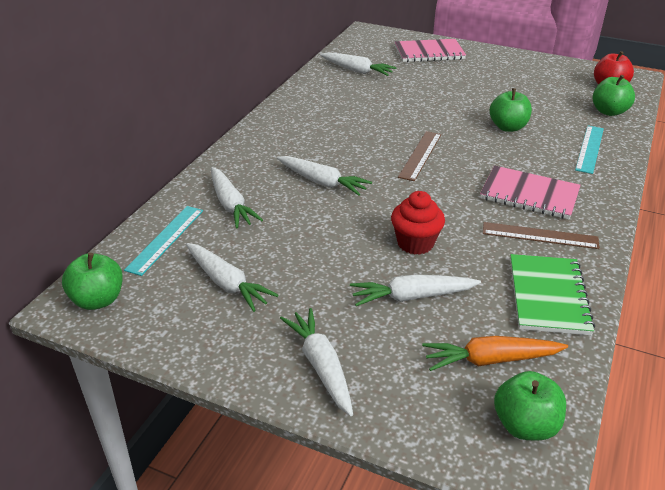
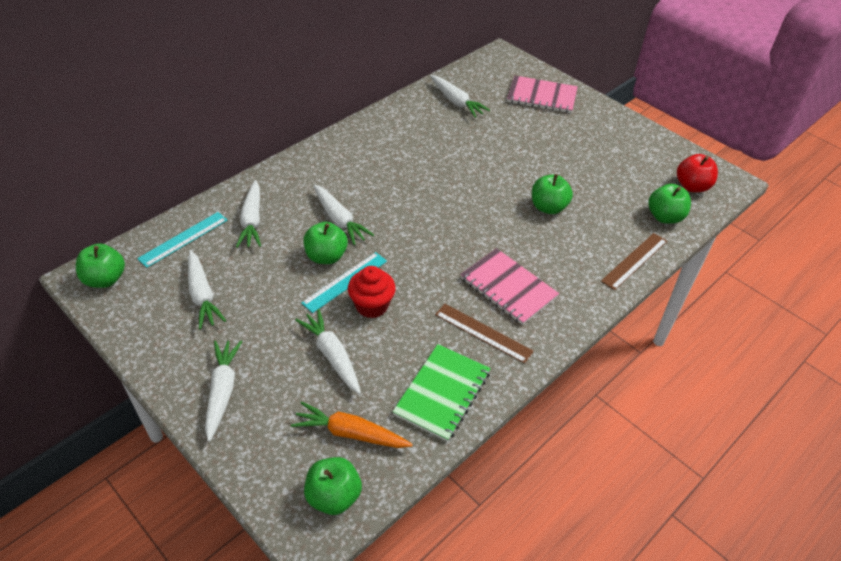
camera: 20 degrees right, 10 degrees up
(334, 215) = (326, 256): none -> green apple
(412, 297) = (332, 355): white carrot -> white carrot turned 45 degrees clockwise
(420, 155) = (443, 216): brown ruler -> brown ruler (634, 261)
(589, 149) = (607, 254): turquoise ruler -> turquoise ruler (345, 281)

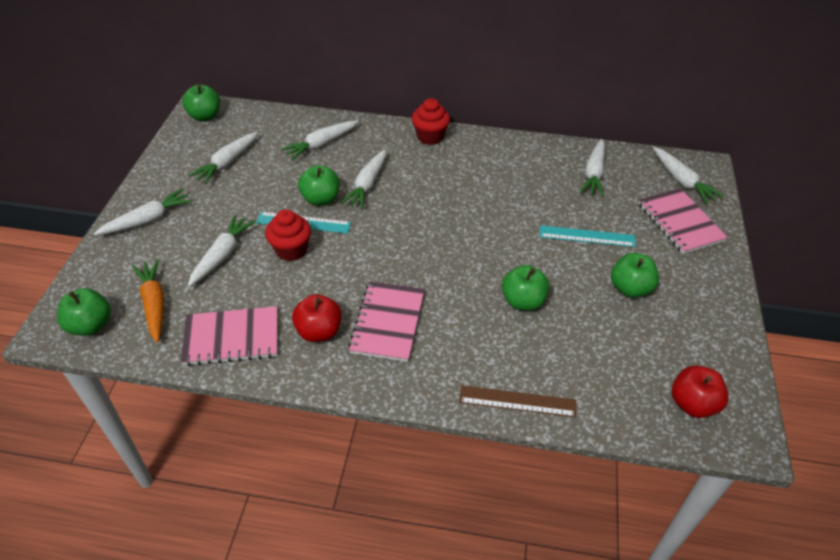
camera: 55 degrees right, 0 degrees up
(183, 239) = (272, 126): turquoise ruler -> turquoise ruler (587, 236)
(320, 154) = (430, 137): none -> red cupcake
(442, 393) = (231, 338): green notebook -> pink notebook
(483, 333) = (319, 331): brown ruler -> red apple
(505, 71) = (682, 181): none -> white carrot
(665, 217) = (612, 399): green apple -> green apple (630, 288)

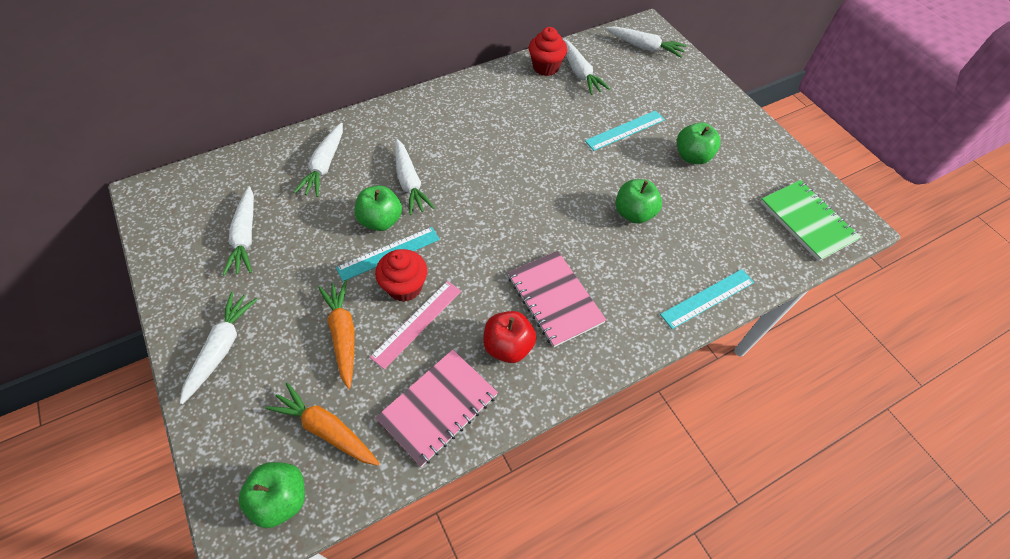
camera: 40 degrees left, 10 degrees up
(205, 116) = (164, 199): green apple -> none
(222, 255) = (343, 334): white carrot -> orange carrot
(274, 277) = (417, 323): none -> pink ruler
(430, 137) = (419, 106): red cupcake -> red cupcake (545, 67)
(517, 401) = (708, 298): brown ruler -> turquoise ruler
(680, 222) = (674, 83): pink notebook -> none
(692, 404) = (807, 221): red apple -> green notebook

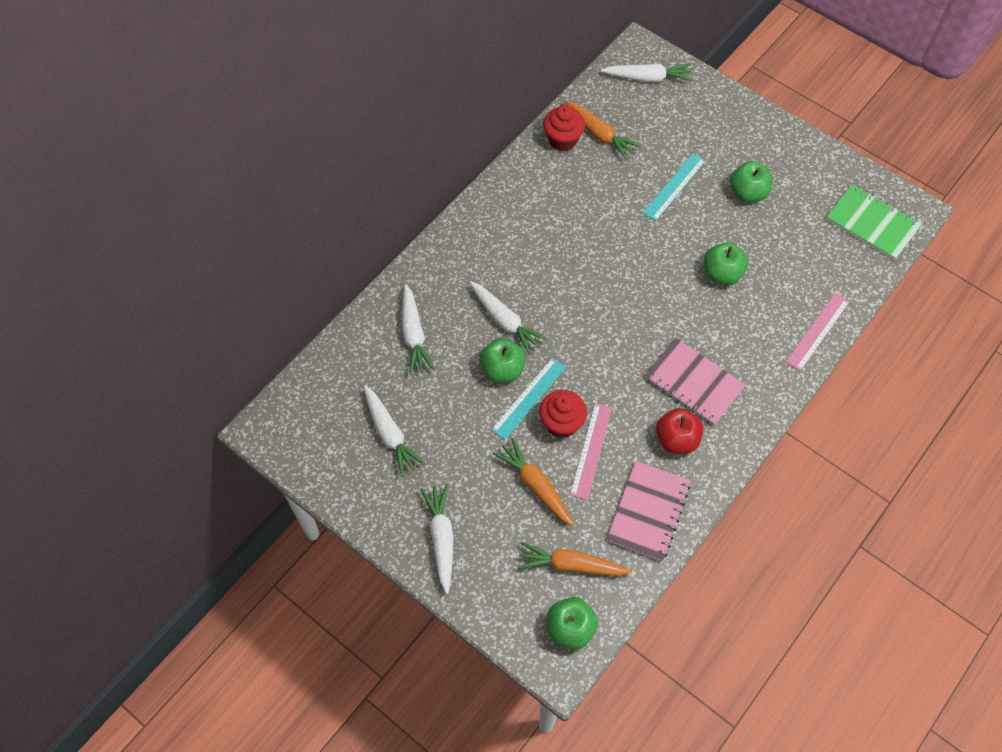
camera: 20 degrees left, 5 degrees up
(580, 73) = (599, 134): white carrot -> orange carrot
(708, 298) = (817, 331): turquoise ruler -> pink ruler

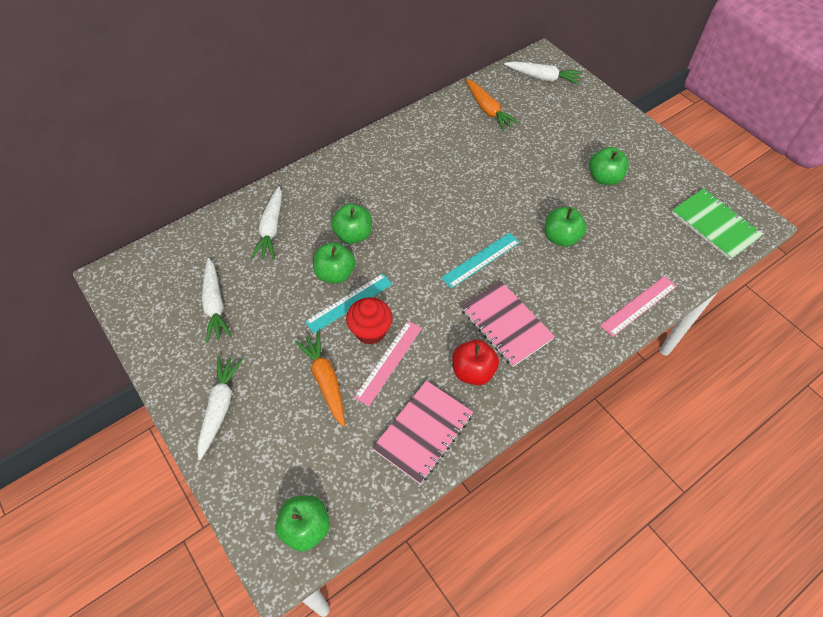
camera: 15 degrees right, 5 degrees down
(505, 321) = (353, 235): white carrot -> green apple
(562, 140) = (455, 108): red cupcake -> none
(571, 565) = (330, 464): orange carrot -> none
(674, 187) = (540, 161): turquoise ruler -> turquoise ruler (481, 260)

